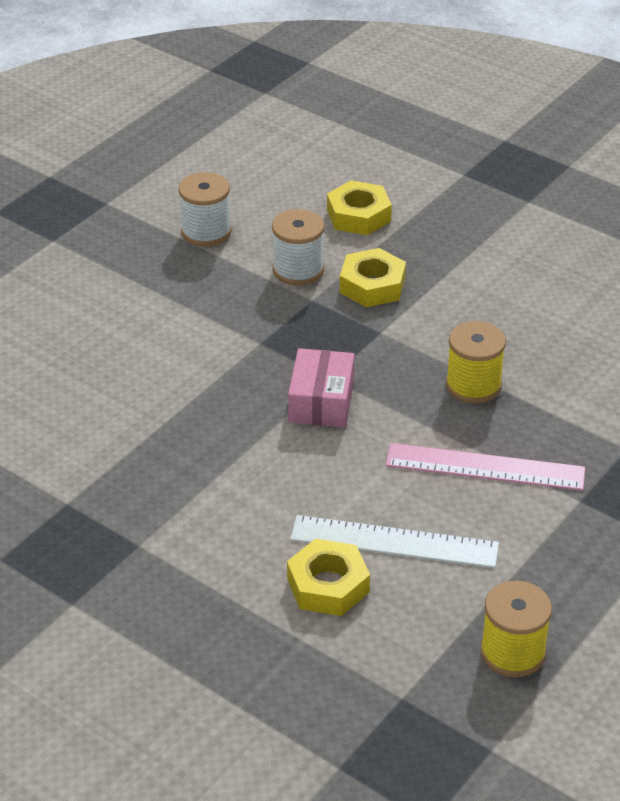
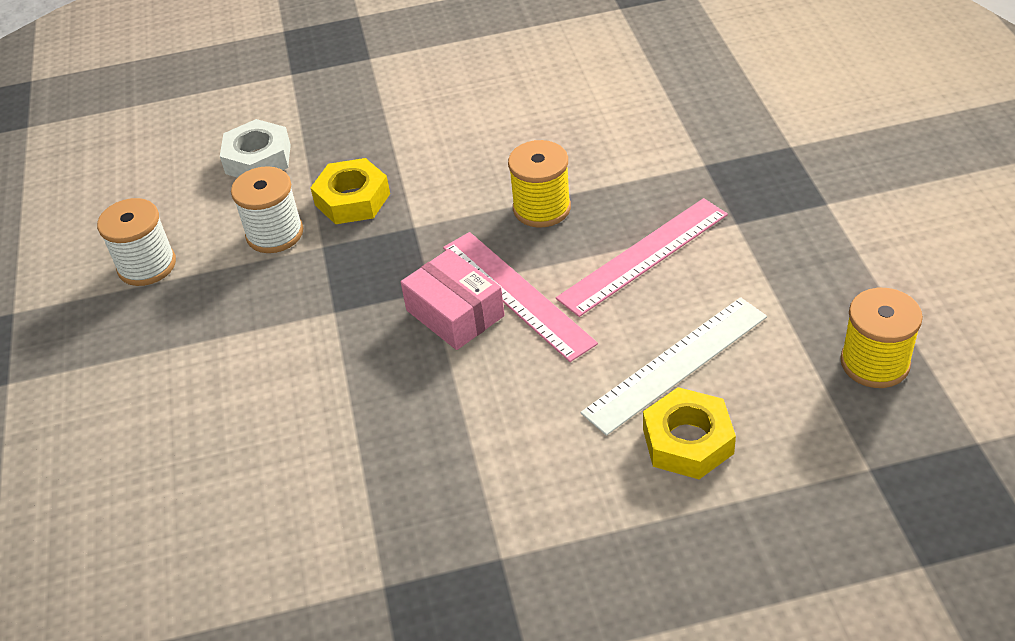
camera: 45 degrees left, 5 degrees up
(358, 215) = (258, 159): yellow nut -> white nut
(373, 422) = (517, 294): none -> pink ruler

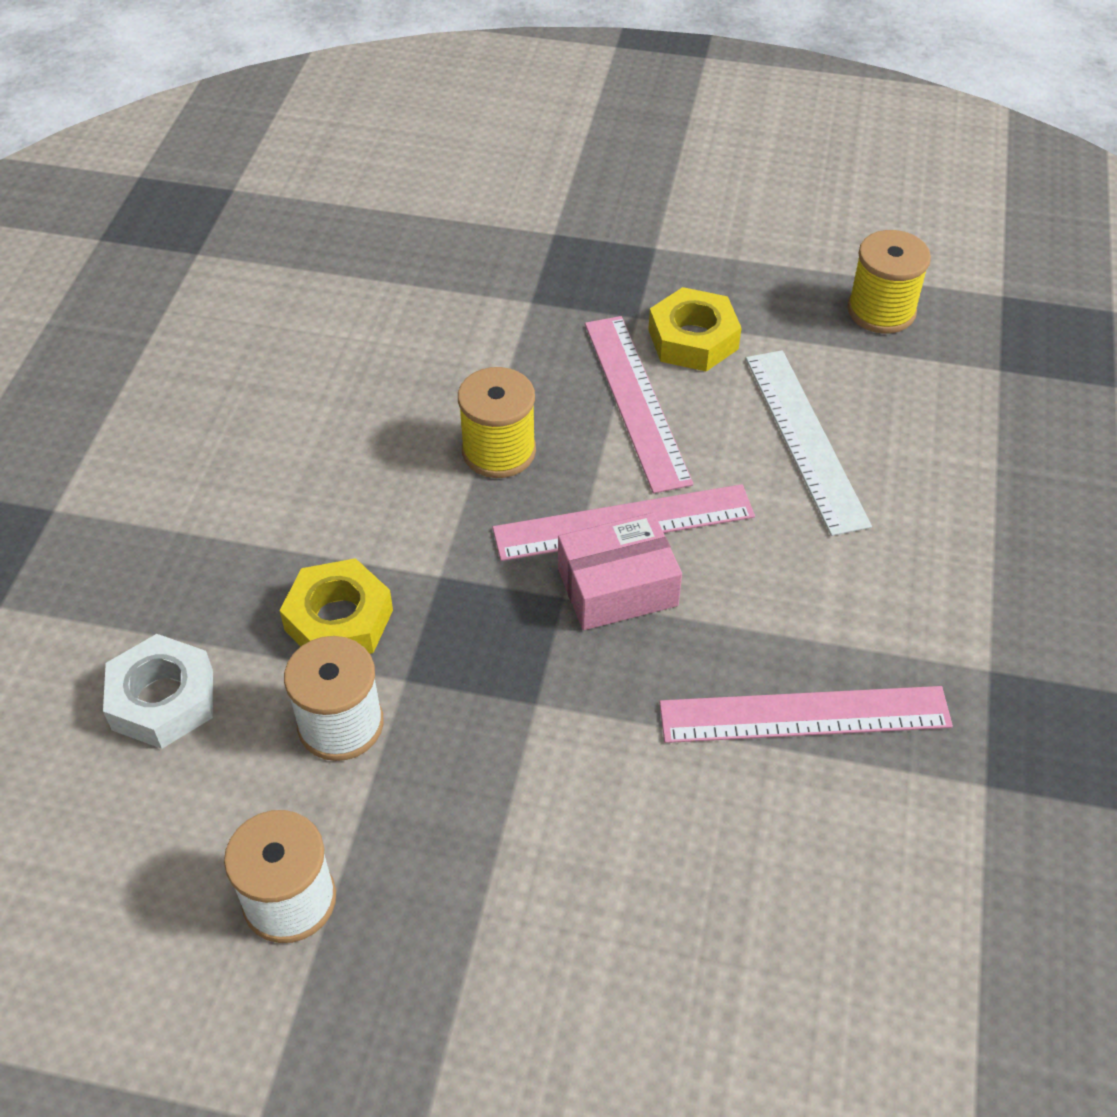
camera: 70 degrees left, 5 degrees up
(395, 454) = (804, 715): none -> pink ruler
(688, 441) = (909, 471): yellow nut -> yellow nut (693, 339)

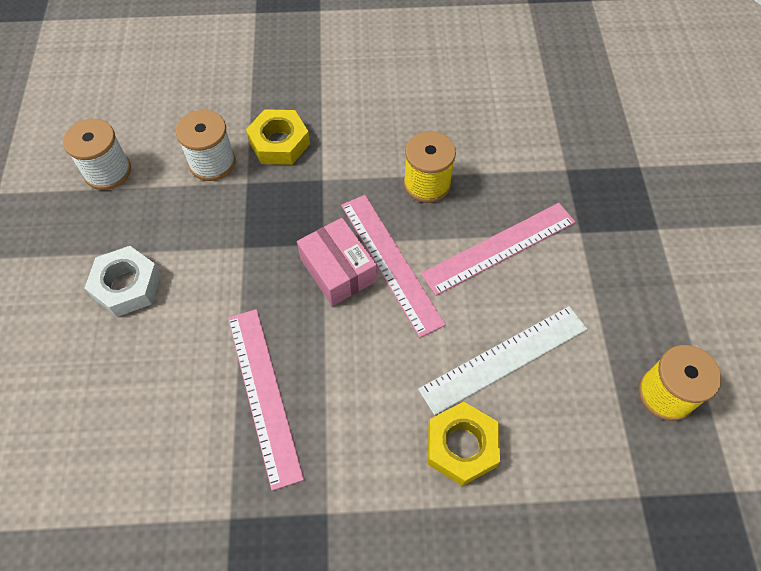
camera: 75 degrees right, 10 degrees up
(162, 700) = (213, 88): white nut -> white nut (127, 285)
(693, 339) = (574, 270): yellow nut -> yellow nut (461, 446)

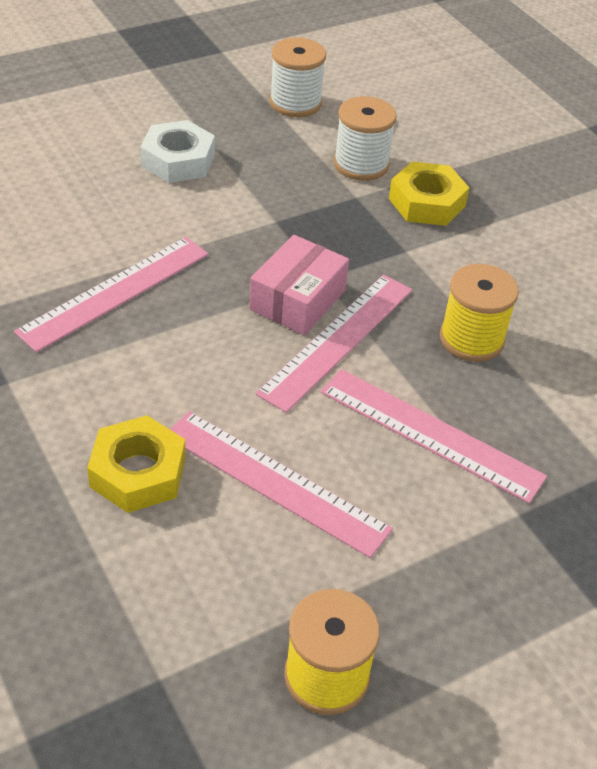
camera: 60 degrees right, 15 degrees down
(504, 358) = (275, 482): white ruler -> pink ruler

